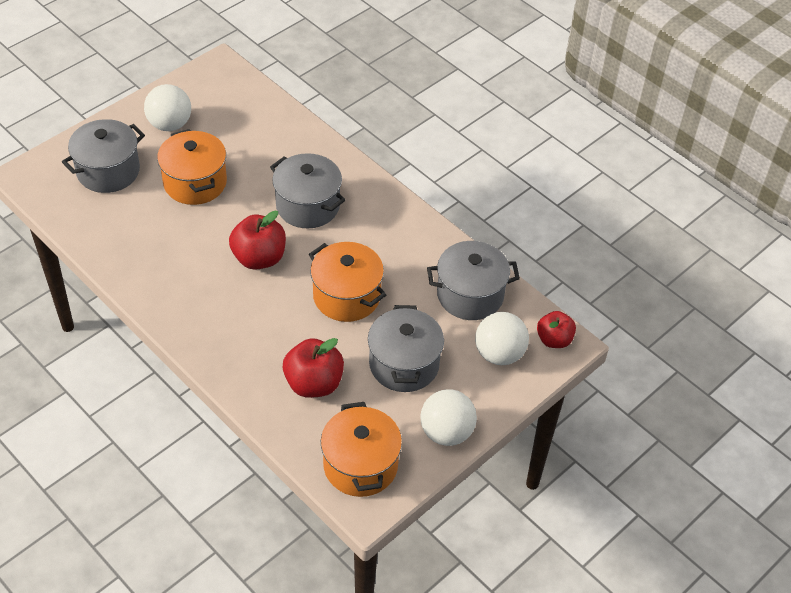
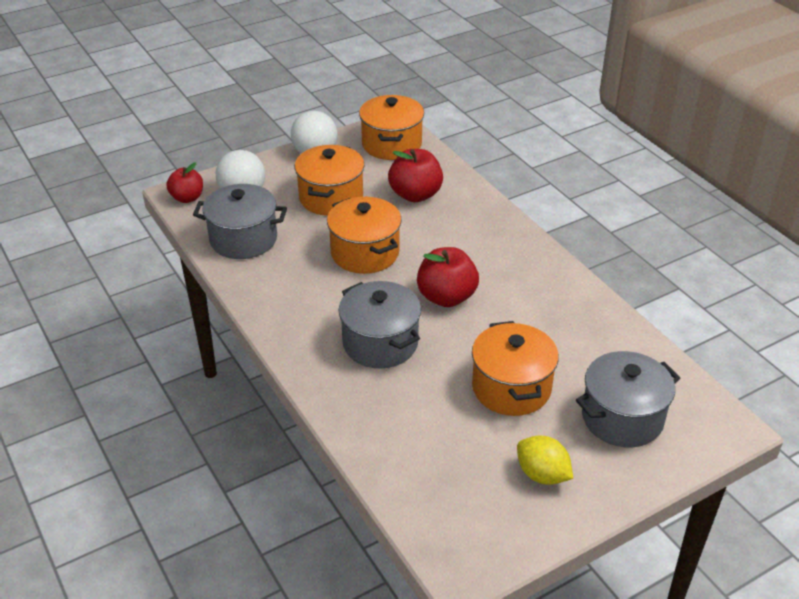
camera: 165 degrees left, 10 degrees down
(170, 124) = (542, 474): white ball -> yellow lemon
(404, 364) = (331, 197): grey pot -> orange pot

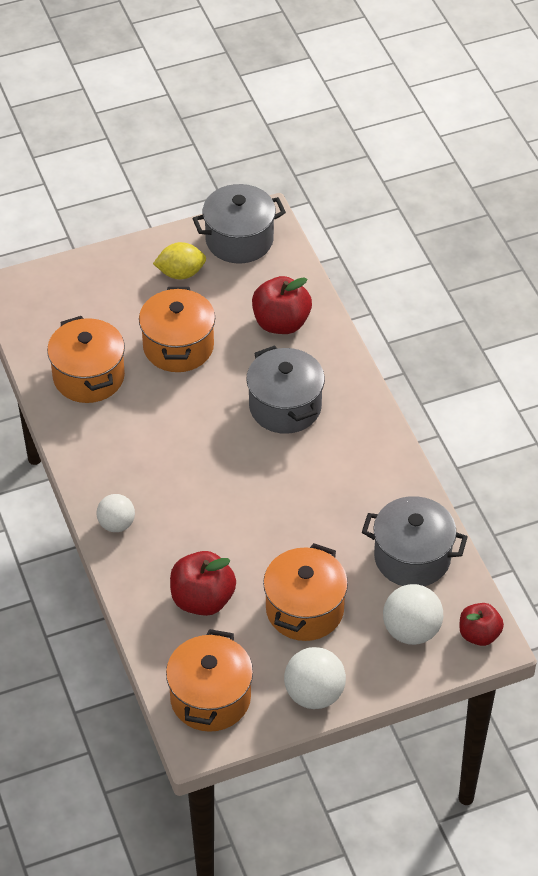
camera: 170 degrees left, 10 degrees up
(365, 253) = (279, 518): orange pot -> orange pot (88, 377)
(446, 297) = (207, 449): red apple -> red apple (281, 323)
(506, 233) = (116, 524): none -> white ball
(542, 474) = (180, 273): yellow lemon -> yellow lemon turned 60 degrees counterclockwise
(622, 418) = (95, 308): grey pot -> grey pot (239, 240)

